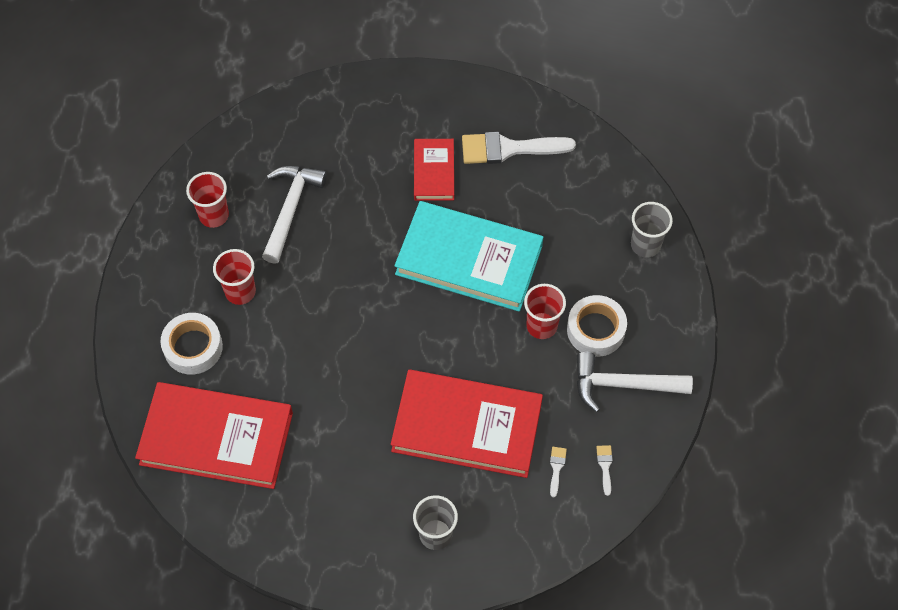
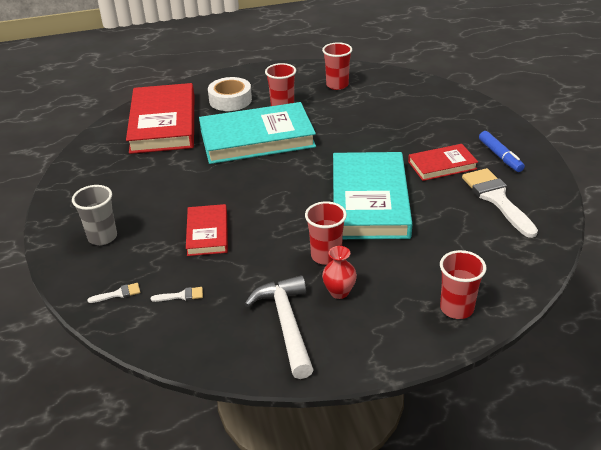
camera: 75 degrees right, 25 degrees down
(290, 209) = (362, 111): white hammer -> none
(302, 337) = (257, 139): none -> turquoise book
(439, 113) = (500, 156): none -> blue marker
(467, 427) = (207, 233): red book -> red book, size x0.52
(595, 330) = (339, 292): white tape -> red vase
(605, 466) = (191, 329): white brush -> white brush (118, 294)
(645, 245) = (456, 308): grey cup -> red cup

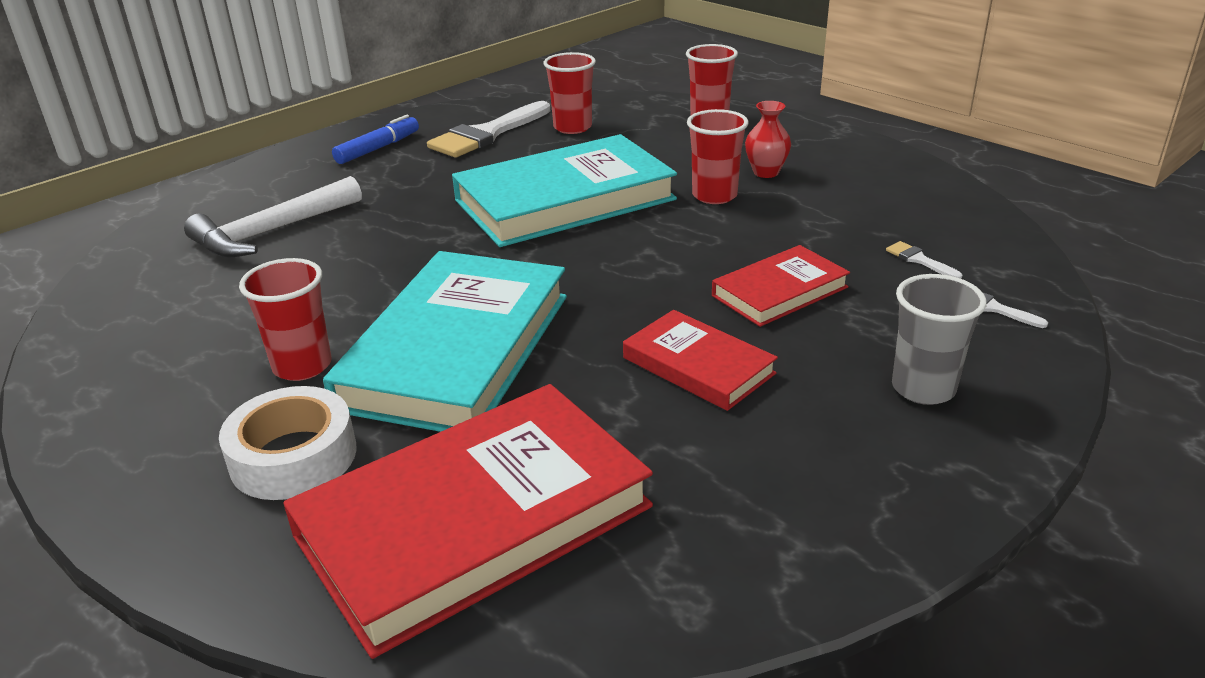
camera: 120 degrees left, 5 degrees down
(257, 139) = (457, 350): turquoise book -> turquoise book turned 60 degrees clockwise
(287, 324) = (856, 184): white hammer -> white hammer (272, 231)
(337, 85) = (167, 331): red cup -> red cup (572, 127)
(442, 165) = (430, 176): red book -> red book (698, 365)

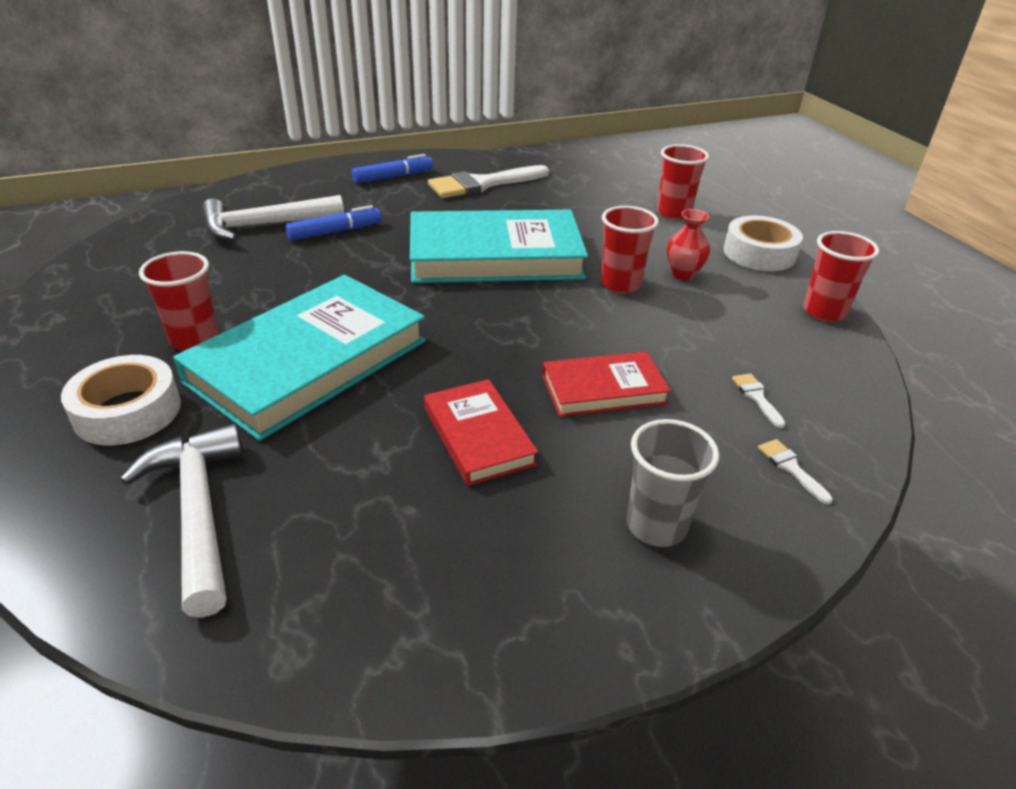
camera: 20 degrees right, 5 degrees up
(363, 218) = (335, 232): none -> blue marker
(474, 521) = (199, 512): red book -> white hammer
(572, 127) = (553, 194): red cup -> red cup (824, 312)
(820, 137) = (759, 253): none -> white tape

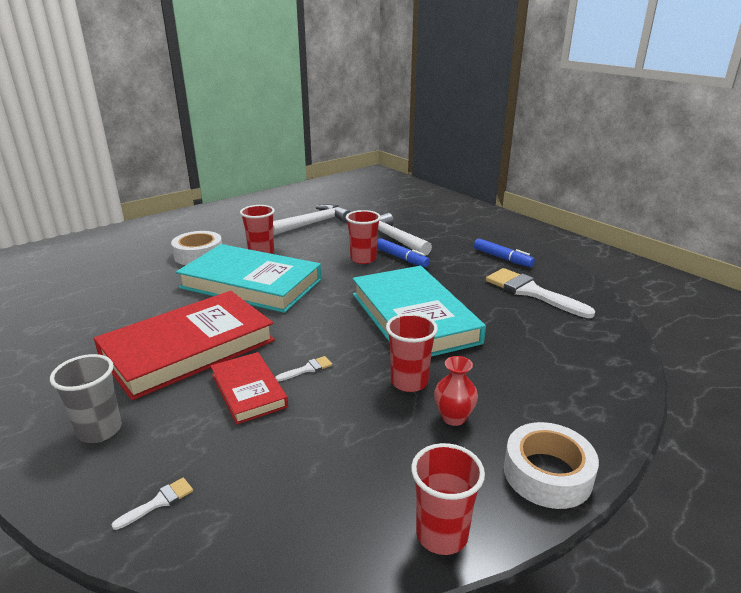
camera: 75 degrees right, 10 degrees down
(199, 512) = (127, 288): white hammer -> white hammer (314, 223)
(478, 436) = (188, 348): red book -> red book, size x1.92
(674, 213) = (588, 401): red cup -> red cup (363, 259)
(756, 397) = (256, 478): white brush -> white brush (307, 369)

